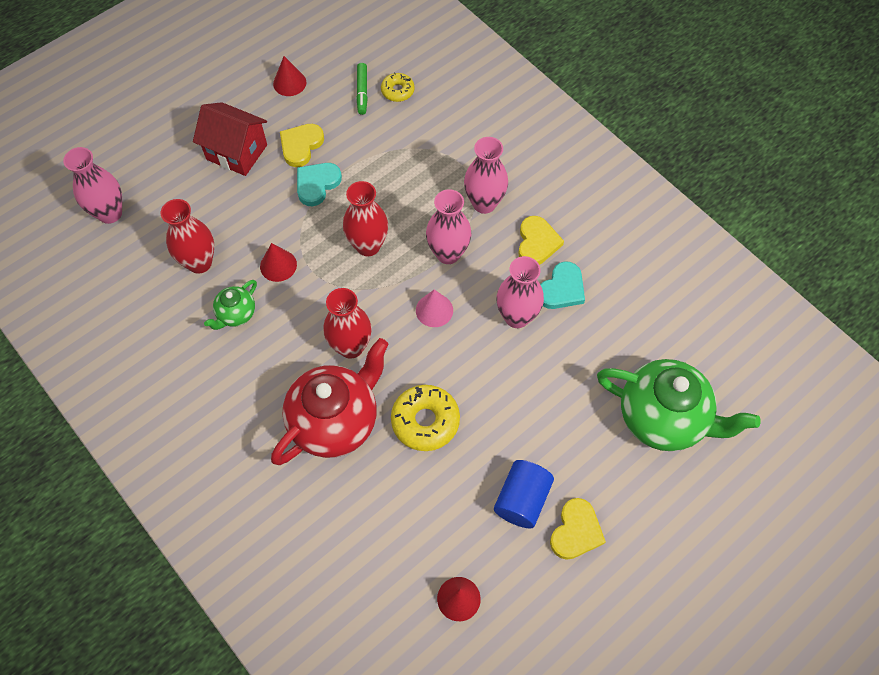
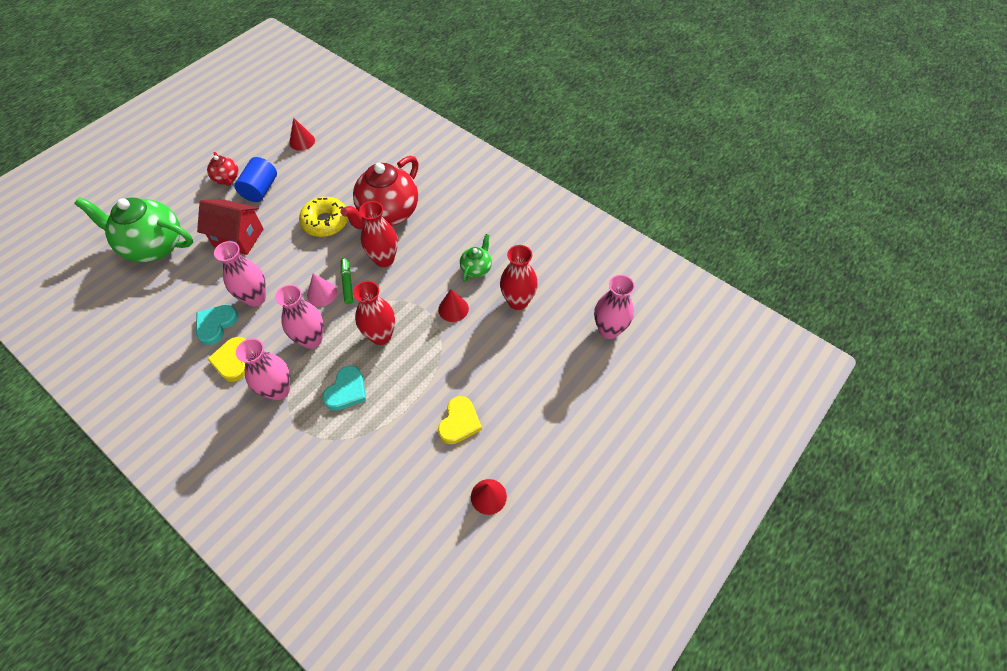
camera: 170 degrees right, 5 degrees down
(236, 152) = (519, 405): red house -> red house (238, 237)
(317, 184) = (435, 384): turquoise heart -> turquoise heart (346, 390)
(362, 92) = (408, 498): green marker -> green marker (347, 283)
(397, 91) = (370, 506): yellow donut -> none
(576, 531) = (227, 179): yellow heart -> red teapot

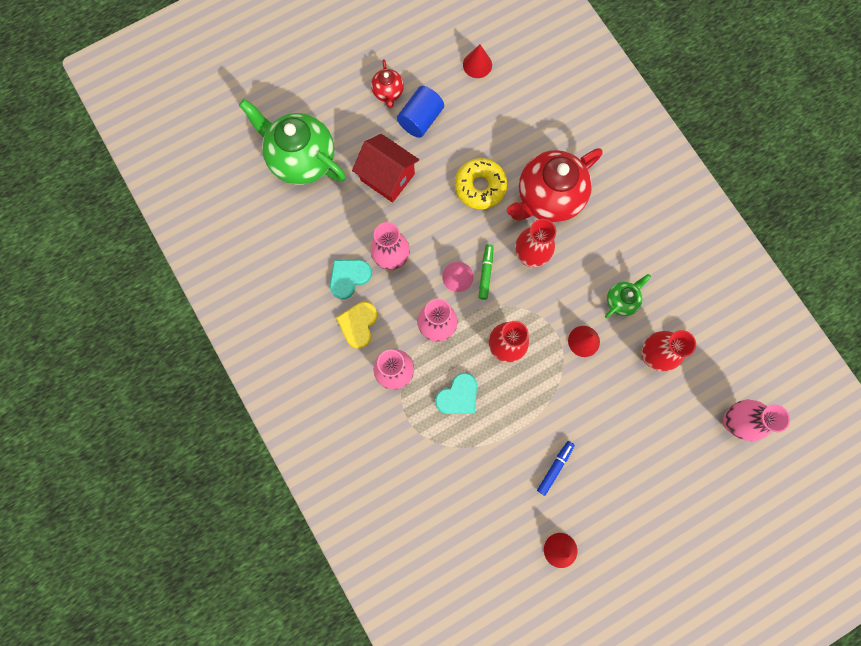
camera: 20 degrees right, 20 degrees up
(459, 422) = (555, 467): yellow heart -> blue marker

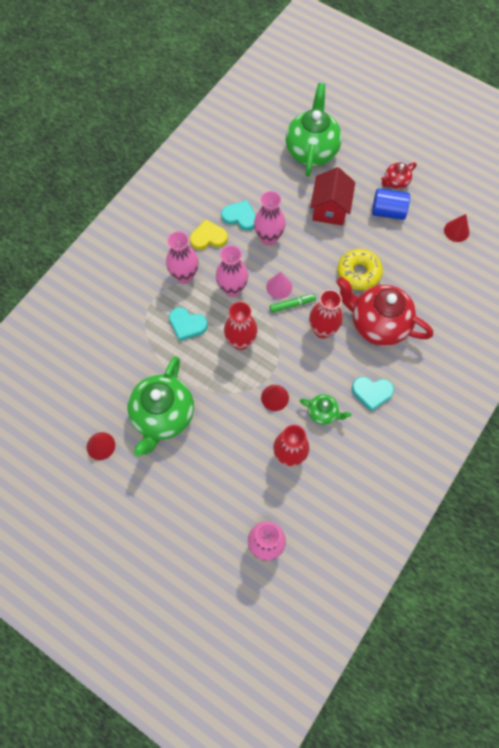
camera: 65 degrees right, 10 degrees down
(555, 467) = (163, 416): blue marker -> green teapot
(619, 242) = (371, 392): none -> turquoise heart

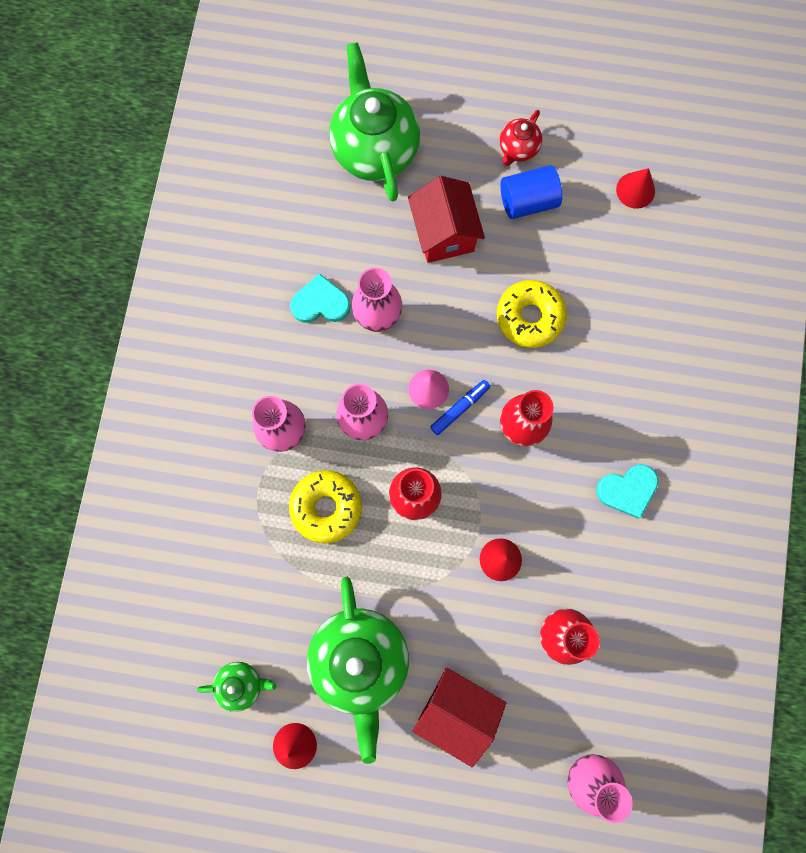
camera: 25 degrees left, 10 degrees up
(187, 325) = (326, 507): turquoise heart -> yellow donut
(205, 470) = (456, 710): none -> red house
(208, 237) = (290, 356): yellow heart -> none
(292, 304) = (460, 408): green marker -> blue marker
(323, 413) = (576, 551): green teapot -> green teapot (241, 684)
(378, 324) = (590, 384): red teapot -> none

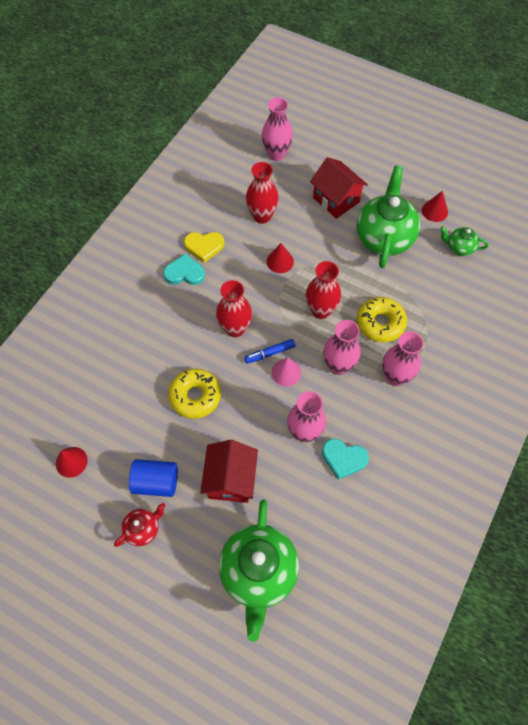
camera: 160 degrees left, 15 degrees down
(620, 545) = (204, 246): none -> yellow heart

